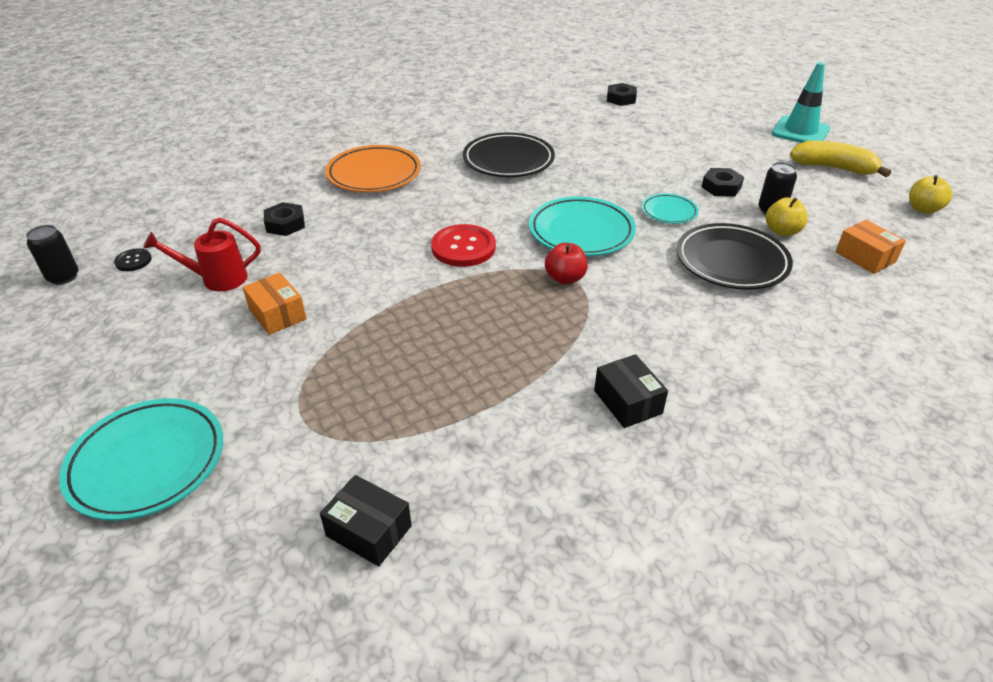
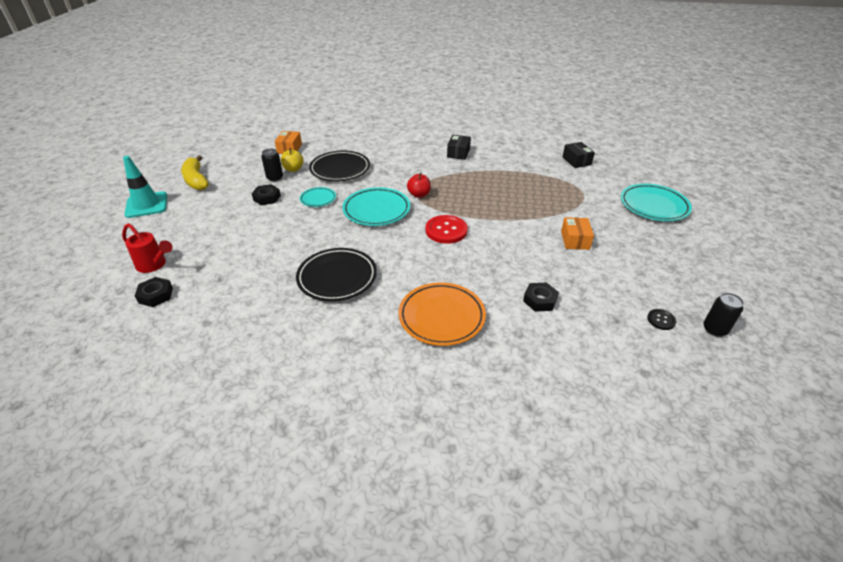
camera: 140 degrees left, 0 degrees up
(217, 279) = (603, 277): red watering can -> red watering can (154, 265)
(923, 209) = (220, 150): yellow apple -> none

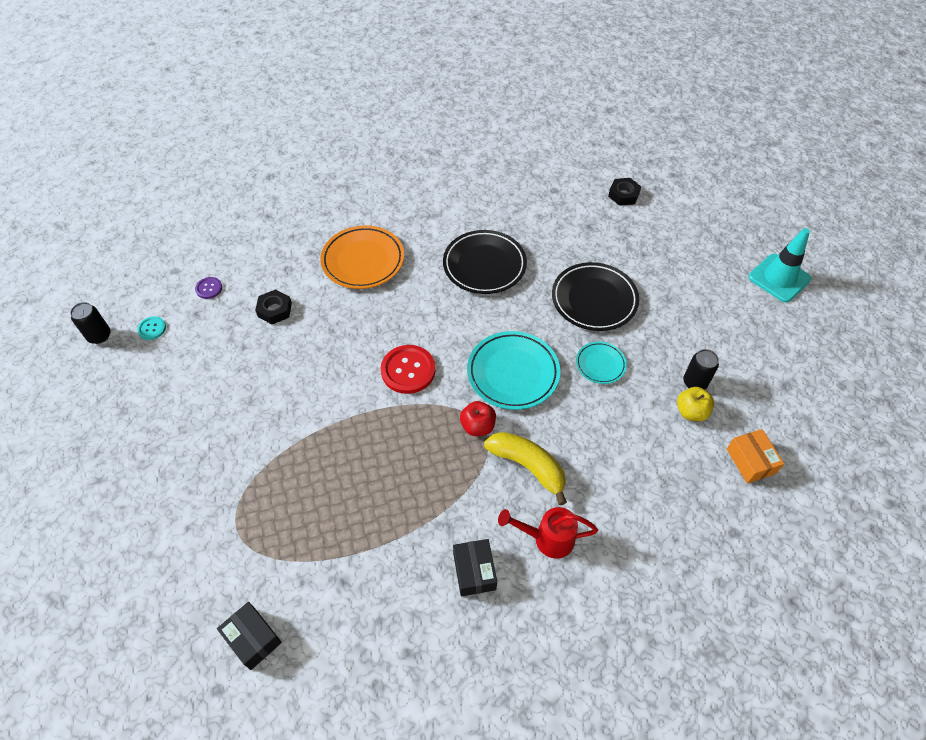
camera: 155 degrees right, 15 degrees up
(154, 265) = (664, 218): red watering can -> red watering can (547, 538)
(196, 180) = (784, 338): yellow banana -> yellow banana (528, 466)
(267, 198) = (663, 341): black nut -> none
(340, 169) = (627, 439): black plate -> black plate (594, 300)
(575, 240) = (244, 414): orange box -> none
(605, 340) = (209, 288): none -> purple button
(653, 206) = (125, 539): turquoise plate -> none
(661, 320) = (152, 329): black button -> turquoise button

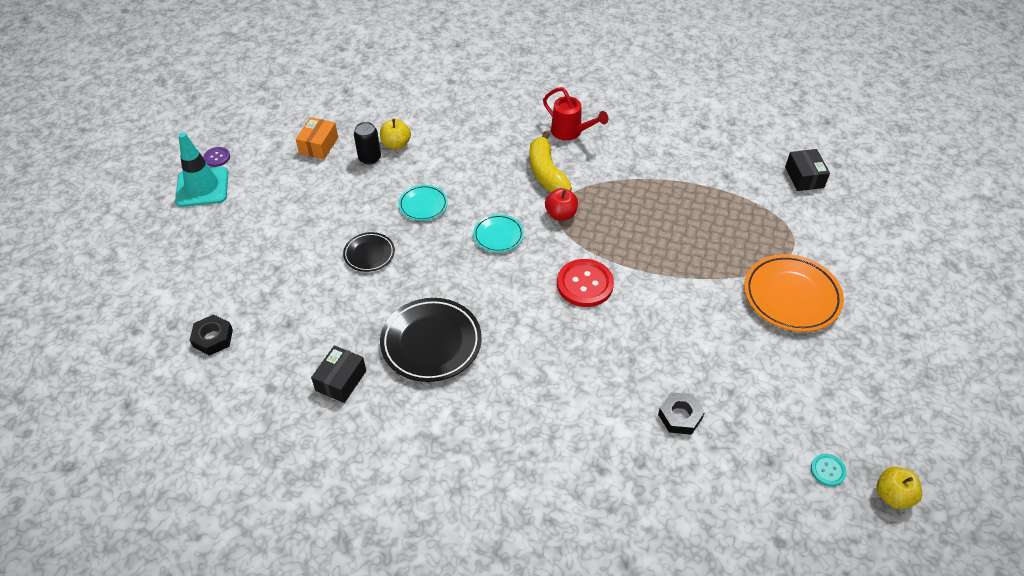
camera: 145 degrees left, 5 degrees down
(99, 336) = (893, 495): black can -> yellow apple
(209, 288) = (745, 489): purple button -> purple button (217, 157)
(363, 260) = (550, 423): orange plate -> orange plate (791, 296)
(474, 571) = (633, 140): black box -> black box (341, 380)
(513, 373) = (498, 235): turquoise plate -> turquoise plate, size x0.55
(594, 300) = (369, 254): black plate -> black plate, size x0.55
(750, 461) = (395, 103): orange box -> orange box (319, 145)

